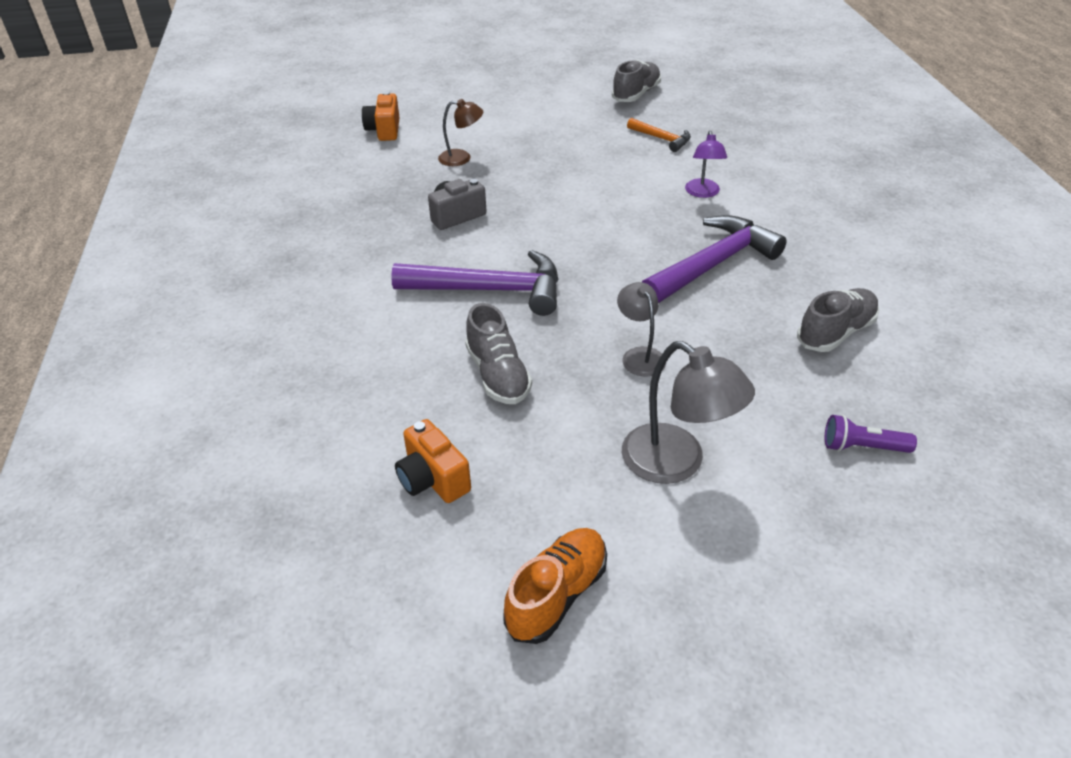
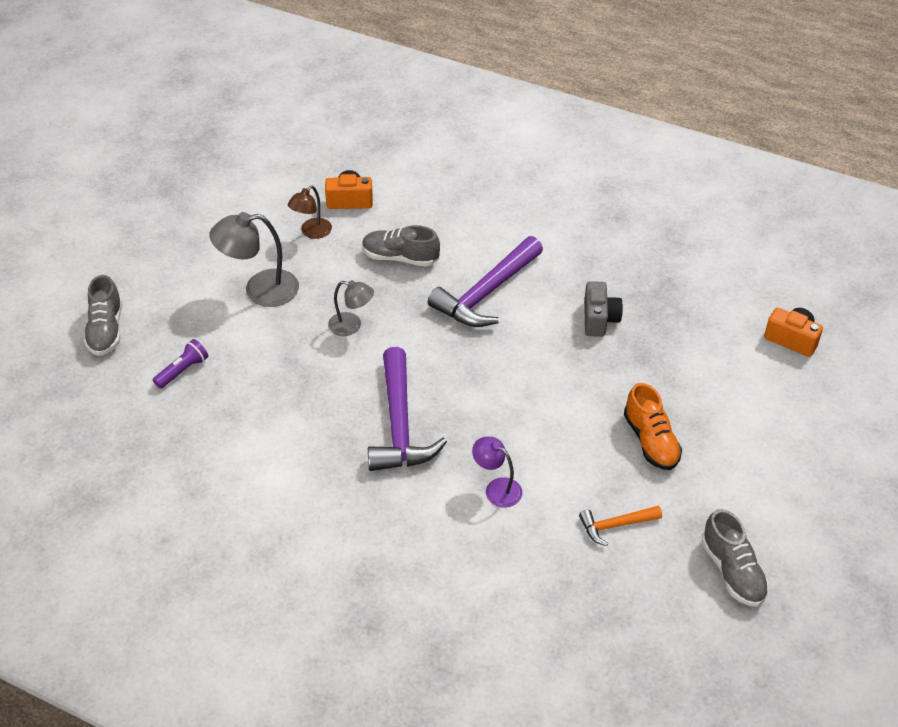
camera: 125 degrees right, 5 degrees up
(461, 158) = (694, 365): brown lamp -> brown lamp (312, 232)
(557, 595) = (240, 208): orange shoe -> orange shoe (651, 441)
(835, 332) = (268, 435): grey shoe -> grey shoe (106, 330)

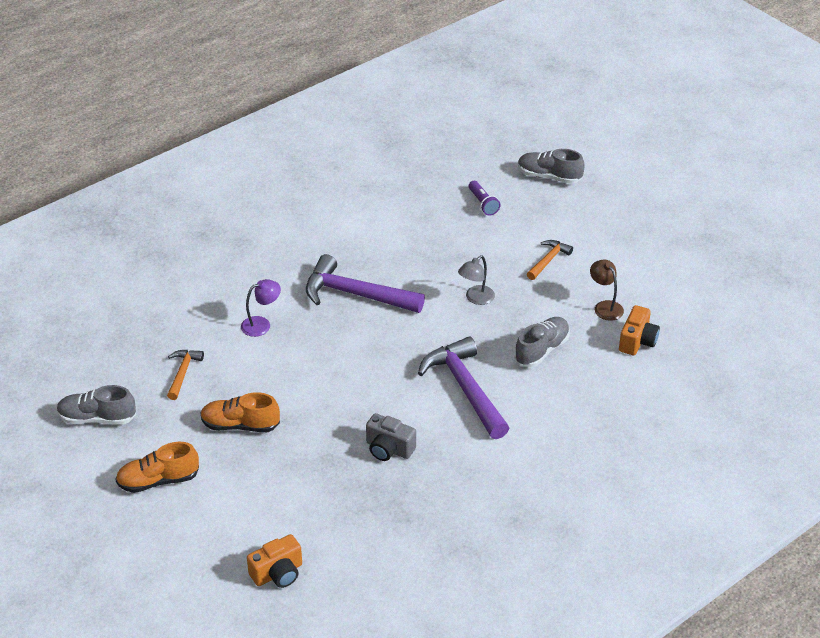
camera: 115 degrees right, 5 degrees down
(260, 290) = (548, 260): grey lamp -> orange hammer
(767, 473) = (158, 480): none -> orange shoe

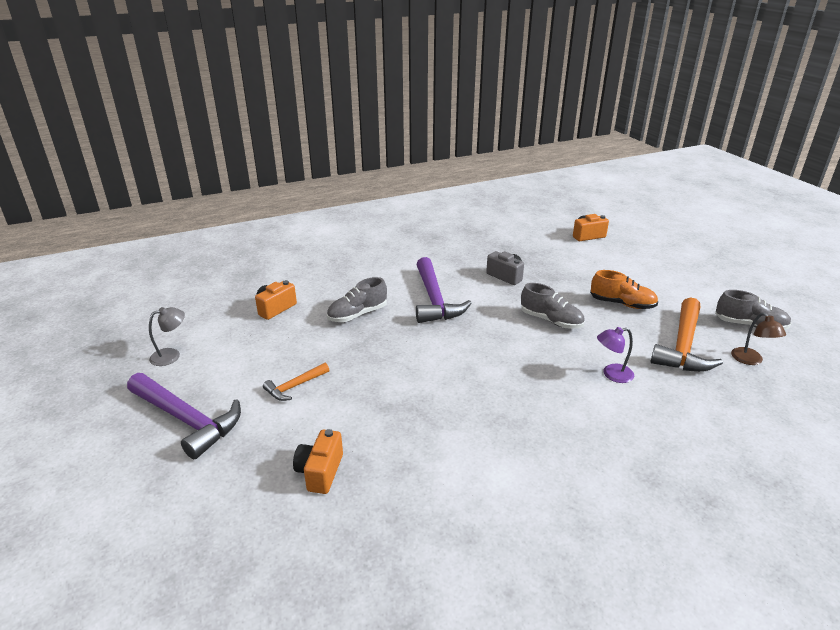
camera: 165 degrees left, 10 degrees down
(158, 480) = (680, 283): orange shoe -> none
(183, 373) = (683, 346): orange hammer -> orange hammer, size x1.95
(356, 294) = (510, 387): purple hammer -> purple hammer (186, 420)
(476, 298) = (391, 362): grey lamp -> grey lamp (171, 355)
(483, 204) = (320, 472): purple flashlight -> orange camera
(549, 176) = (206, 498): grey shoe -> grey shoe (551, 320)
(605, 306) = (277, 336): brown lamp -> brown lamp (751, 360)

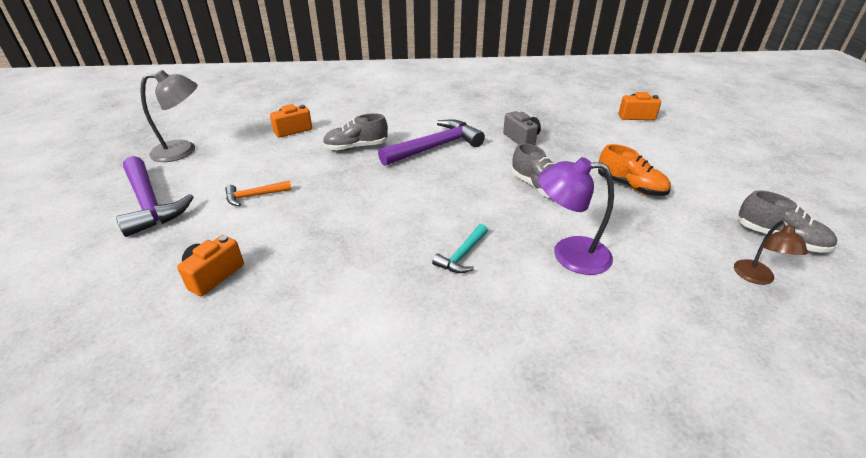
camera: 20 degrees right, 5 degrees up
(171, 355) = (183, 150): grey lamp -> grey lamp, size x1.65
(434, 300) = (435, 147): purple hammer -> purple hammer turned 135 degrees counterclockwise
(529, 396) = (462, 255): none -> turquoise hammer
(612, 374) = (569, 254): purple lamp -> purple lamp, size x1.65
(683, 346) = (676, 243): orange hammer -> none

